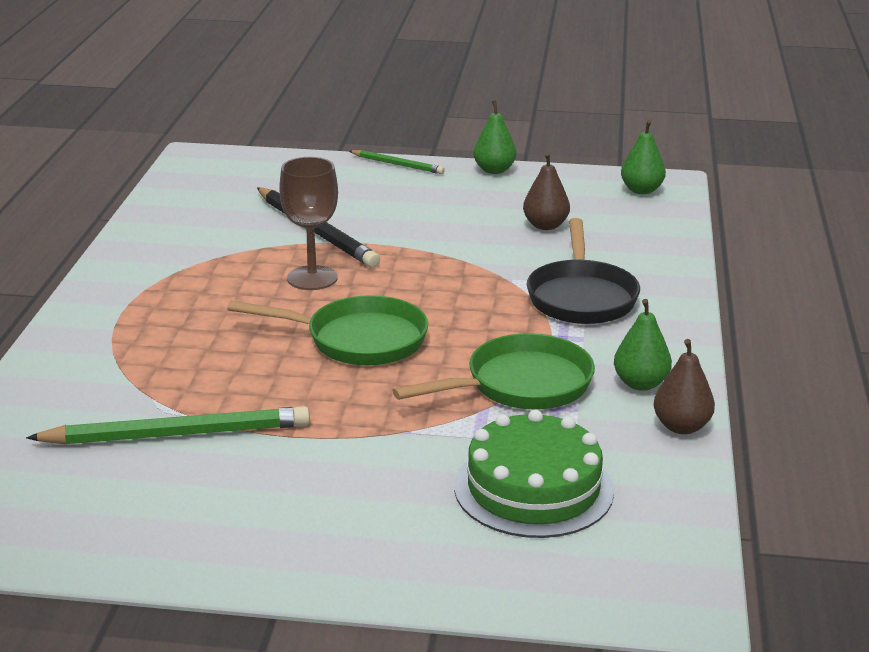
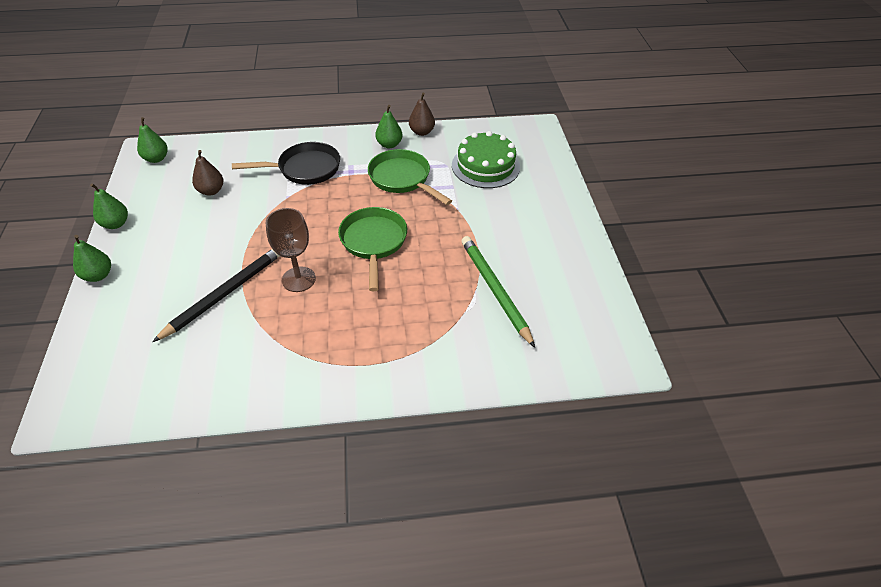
camera: 105 degrees left, 20 degrees up
(397, 164) = (98, 275): green pencil -> green pear

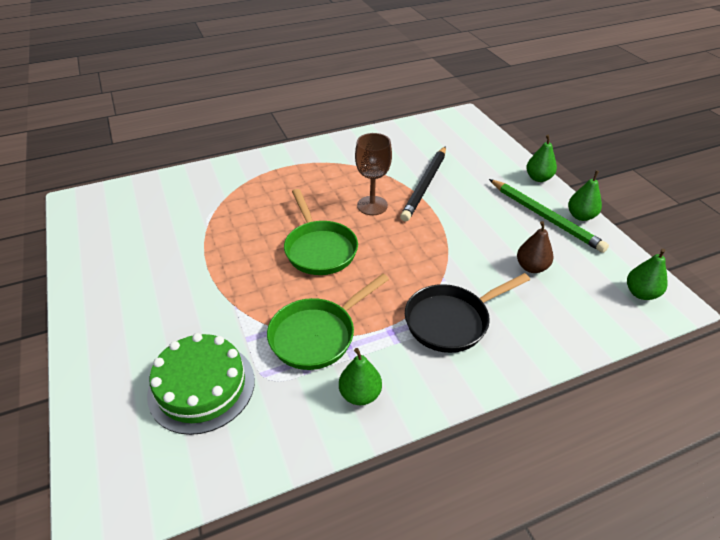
camera: 165 degrees right, 5 degrees down
(402, 179) = (317, 335): green pan -> green pan turned 105 degrees clockwise
(421, 132) = (318, 438): brown pear -> none
(495, 290) = (187, 230): green pencil -> green pencil (544, 217)

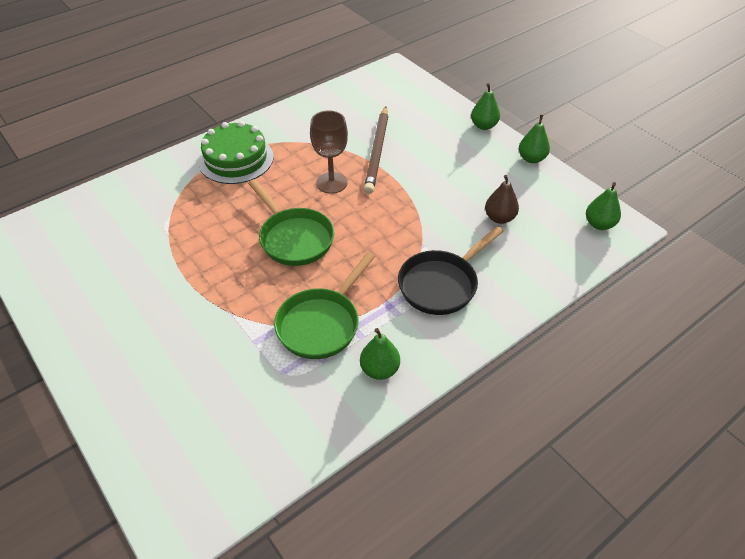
camera: 15 degrees left, 5 degrees up
(201, 387) = (228, 396): green cake -> green cake (236, 159)
(425, 185) = (377, 151): black pencil -> brown pencil
(544, 217) = (499, 165): green pencil -> none

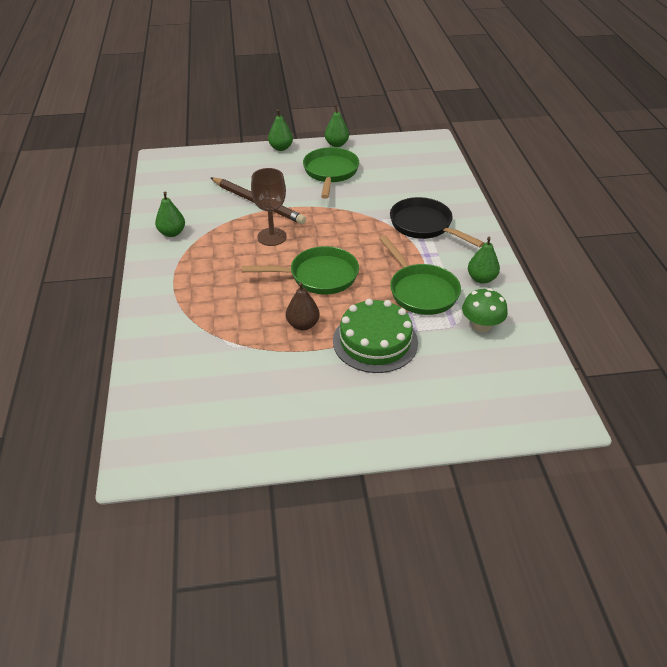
camera: 60 degrees left, 5 degrees down
(236, 159) = (185, 278): green cake -> green cake (375, 341)
(295, 397) = (481, 325): none -> green mushroom
(441, 284) = (424, 225): black pan -> black pan turned 150 degrees clockwise
(474, 176) = (330, 172): none -> green pan
(499, 218) = (382, 179): brown pear -> brown pear (303, 324)
(599, 224) = (422, 147): green pear -> green pear (172, 233)

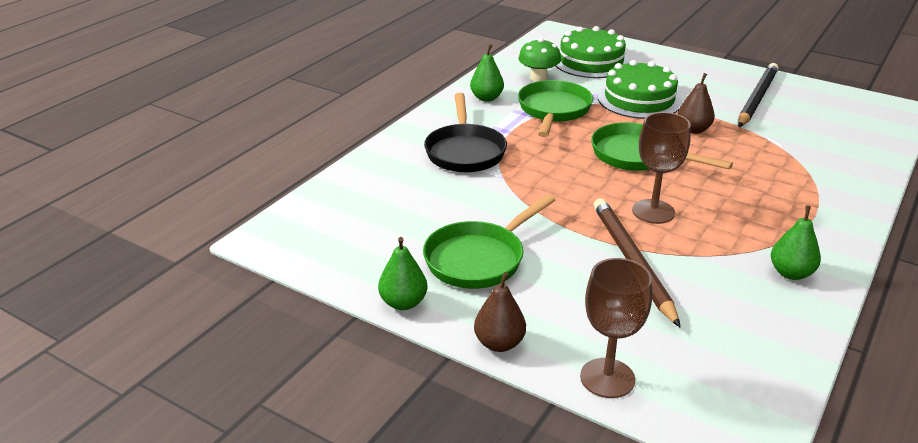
camera: 140 degrees left, 10 degrees down
(227, 155) = (607, 378): none -> brown goblet
(279, 402) = (757, 98): none -> black pencil
(281, 148) = (499, 343): green pear -> brown pear
(471, 377) = (591, 62): none -> green cake

